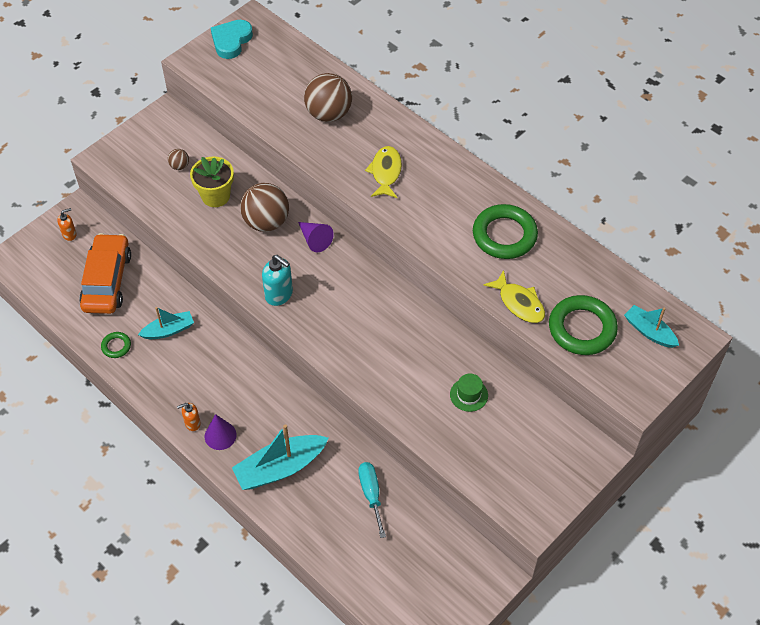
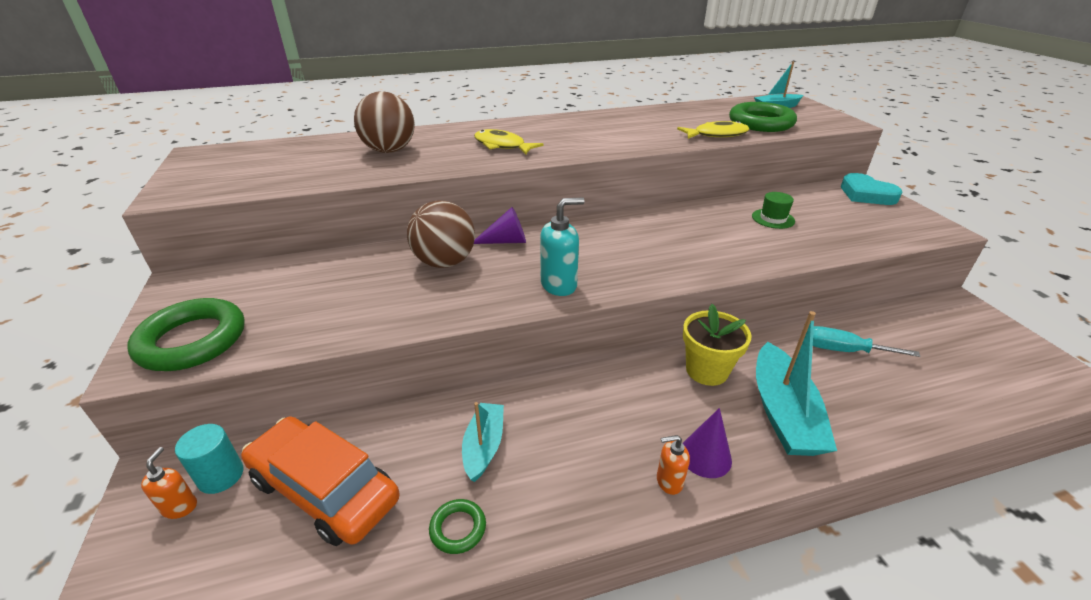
camera: 60 degrees left, 20 degrees down
(91, 235) = (221, 476): none -> turquoise cylinder
(179, 166) = (273, 297): brown ball -> none
(192, 423) = (669, 481): orange soap dispenser -> orange soap dispenser turned 75 degrees clockwise
(215, 196) = (360, 285): yellow flower pot -> yellow flower pot (706, 370)
(231, 41) = (197, 169): turquoise heart -> turquoise heart (866, 194)
(504, 235) = (634, 124): green ring -> green ring (192, 340)

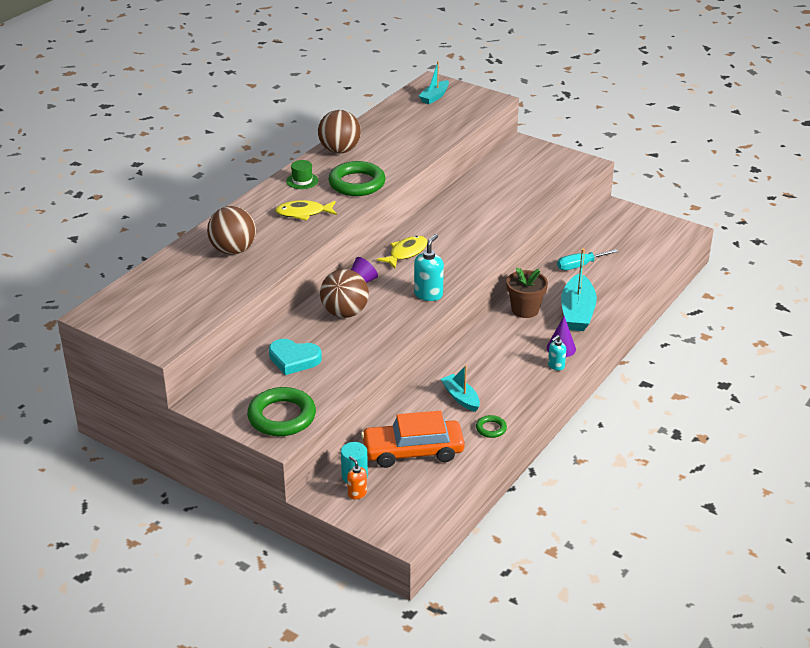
camera: 40 degrees left, 0 degrees up
(619, 116) = (340, 150): none -> brown ball
(669, 481) = (556, 366): orange soap dispenser -> turquoise soap dispenser
(706, 370) = (525, 310): yellow flower pot -> brown flower pot
(716, 135) = (427, 145): yellow fish -> yellow fish (406, 253)
(760, 123) = (441, 120): green ring -> green ring (357, 183)
(773, 218) = (495, 195): green hat -> green hat (302, 181)
(783, 413) = (577, 312): turquoise boat -> turquoise boat turned 45 degrees clockwise
(866, 194) = (530, 151): turquoise heart -> turquoise heart (294, 359)

